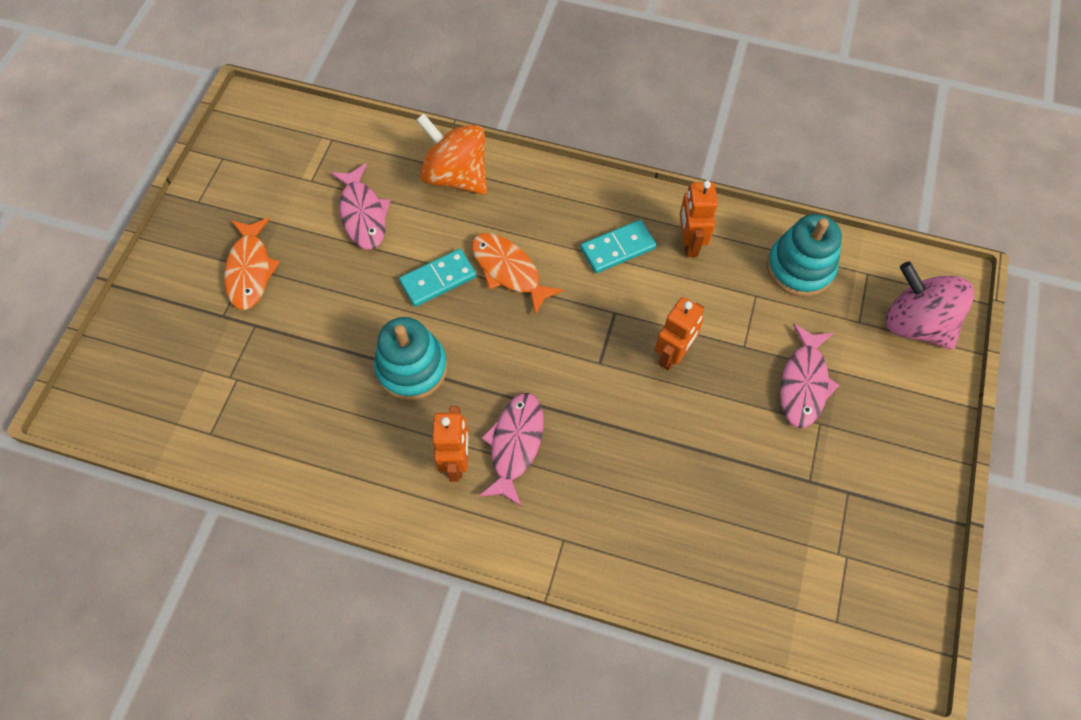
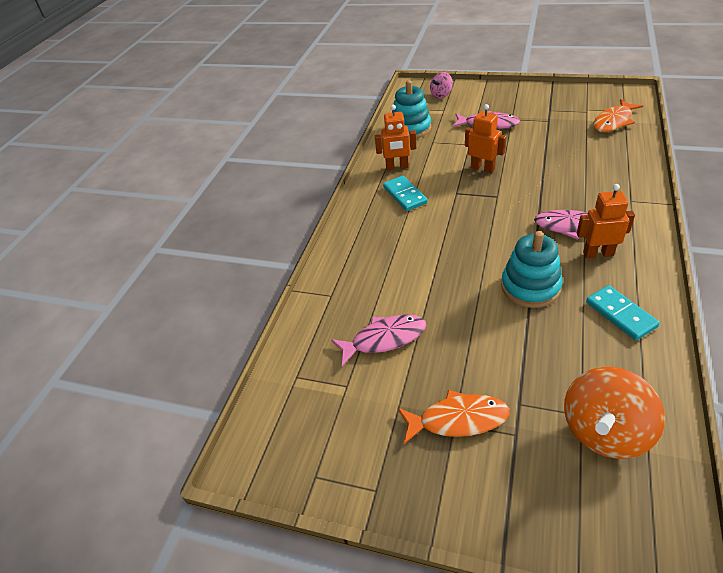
camera: 85 degrees left, 20 degrees down
(438, 279) = (445, 281): turquoise domino -> turquoise domino (620, 314)
(456, 175) = (342, 283): orange spinning top -> orange spinning top (604, 431)
(509, 271) = (431, 244): orange fish -> orange fish (613, 121)
(915, 323) = (441, 95): pink spinning top -> pink spinning top, size x0.55

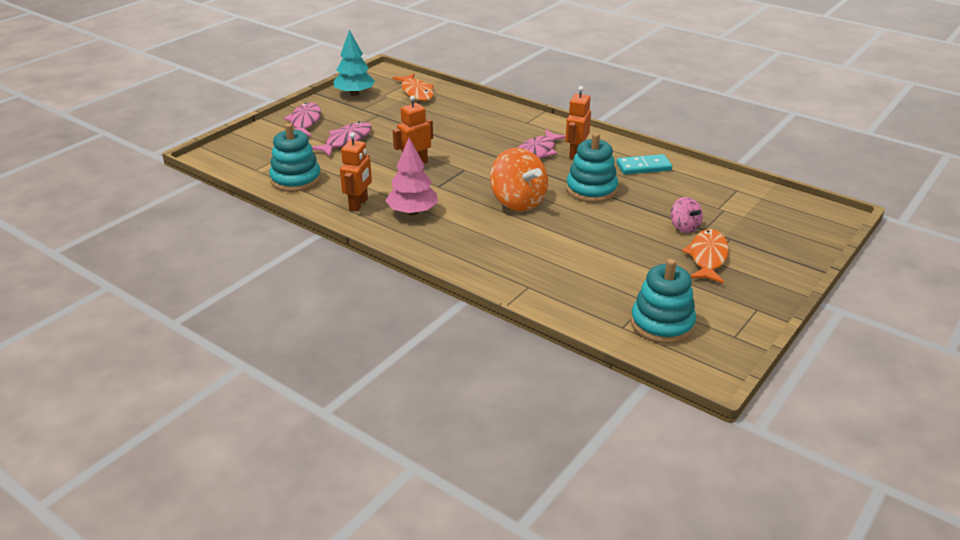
camera: 75 degrees left, 10 degrees down
(312, 406) = (662, 324): none -> turquoise stacking toy
(384, 339) = (605, 270): pink fish -> pink fish (305, 122)
(404, 195) = (412, 212): turquoise domino -> pink tree
(441, 95) = (253, 147): pink spinning top -> pink spinning top (684, 227)
(572, 97) = (354, 94): none -> turquoise tree
(604, 431) = (740, 206): orange spinning top -> orange spinning top (518, 202)

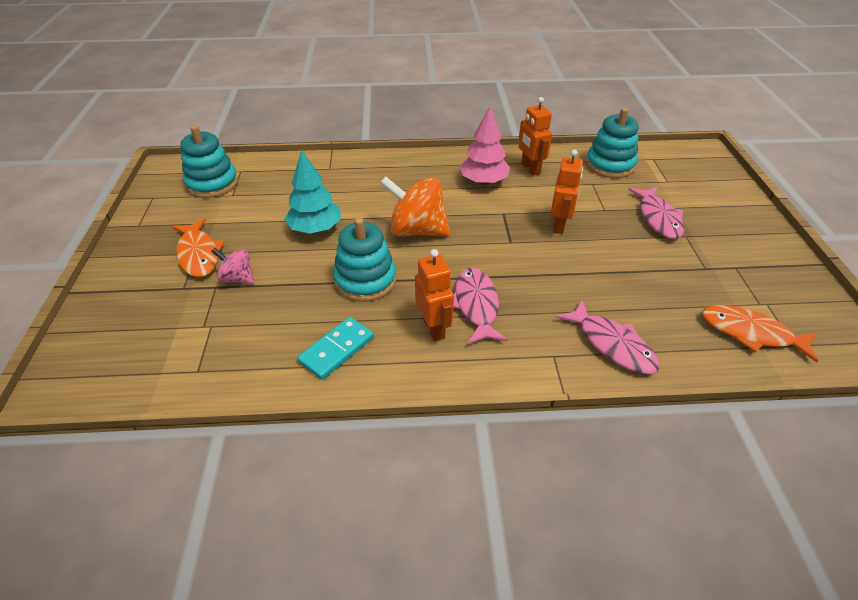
camera: 140 degrees right, 10 degrees up
(305, 122) = (734, 219): pink fish -> pink fish (612, 344)
(354, 94) = (792, 286): turquoise tree -> turquoise tree (315, 228)

